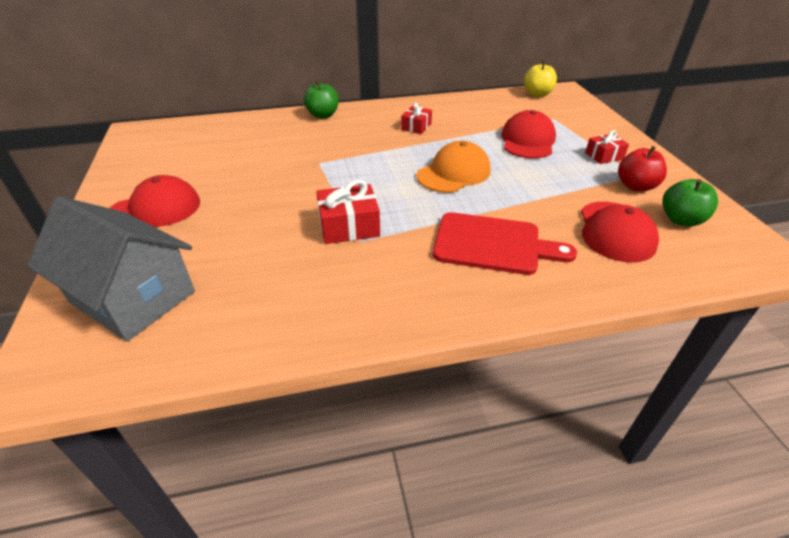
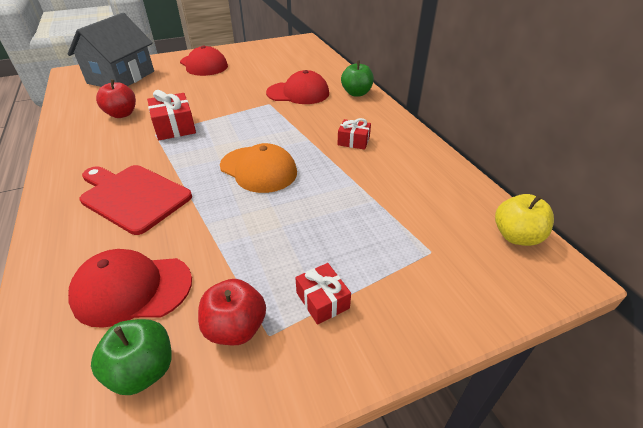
camera: 80 degrees right, 0 degrees up
(289, 277) = (122, 114): none -> red apple
(493, 244) = (133, 196): red cutting board -> red cutting board turned 120 degrees clockwise
(528, 140) = (348, 222): red cap -> red cap (298, 93)

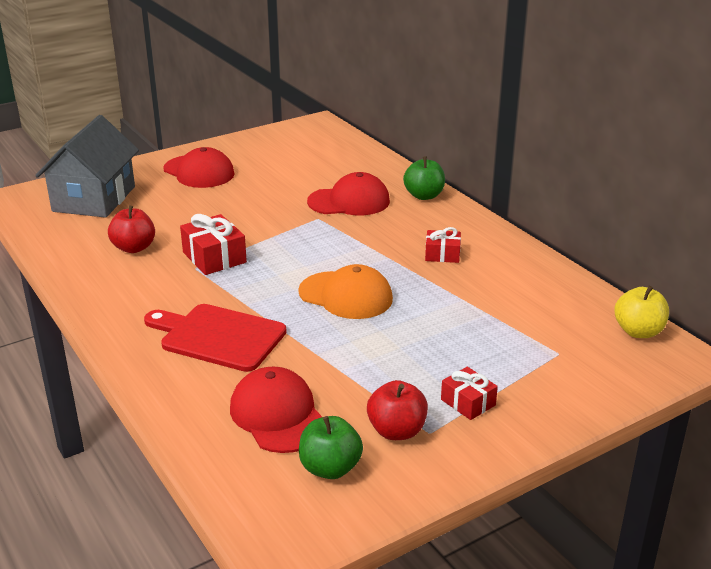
camera: 10 degrees left, 10 degrees down
(132, 289) = (278, 415): red cap -> red cap turned 75 degrees clockwise

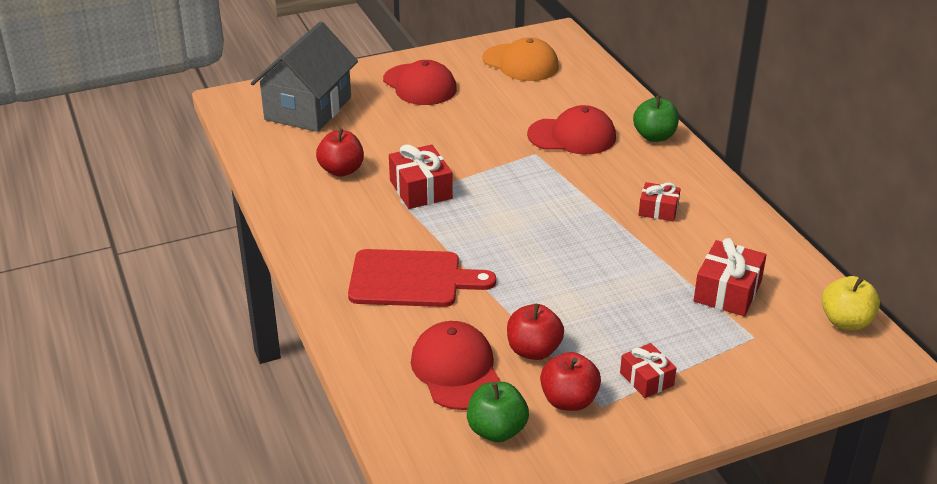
camera: 10 degrees right, 5 degrees up
(218, 336) = (411, 279): red cutting board -> red cutting board turned 150 degrees clockwise
(346, 295) = (547, 247): orange cap -> orange cap (520, 63)
(352, 388) = (533, 350): none -> red apple
(523, 317) = (727, 291): none -> red gift

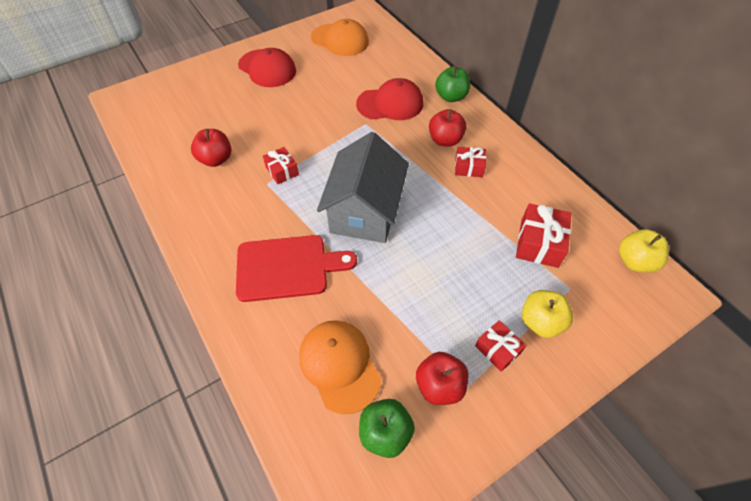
camera: 10 degrees left, 20 degrees up
(308, 108) = (182, 100): grey house -> grey house (365, 211)
(420, 189) = (282, 171): red gift -> red gift, size x0.64
(456, 370) = (339, 365): red cap -> orange cap
(533, 350) = (400, 332): red apple -> red apple (445, 140)
(706, 362) = (540, 322): none -> yellow apple

